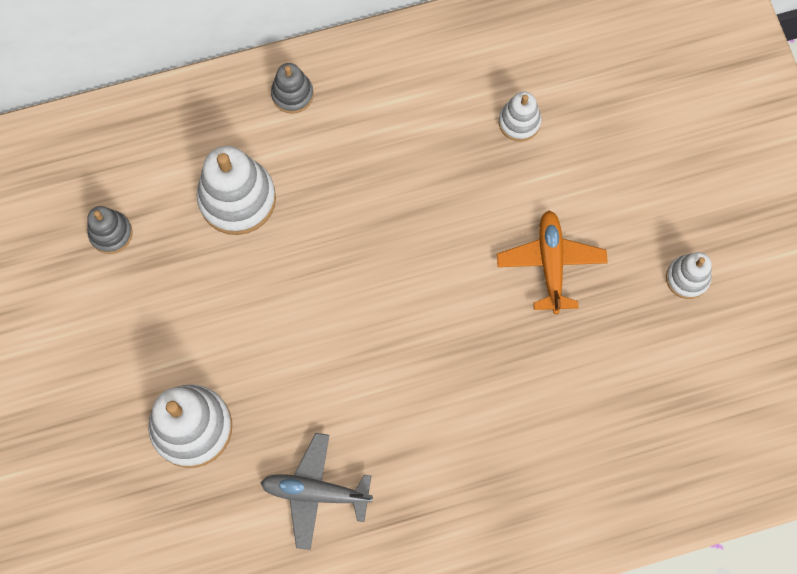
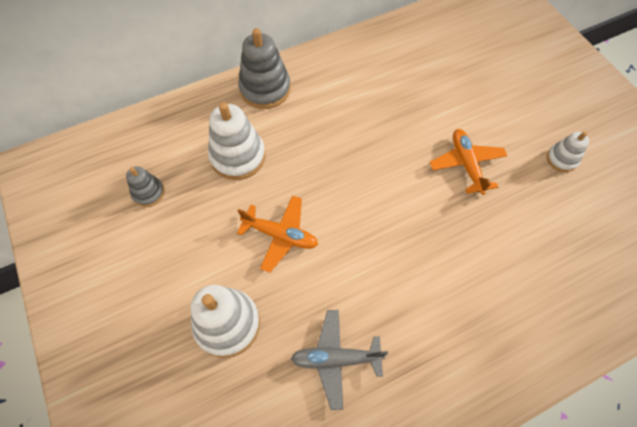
camera: 10 degrees left, 10 degrees down
(276, 324) = (280, 235): none -> orange plane
(292, 94) = (265, 89): grey stacking toy -> grey stacking toy, size x1.80
(519, 122) = (418, 84): white stacking toy -> none

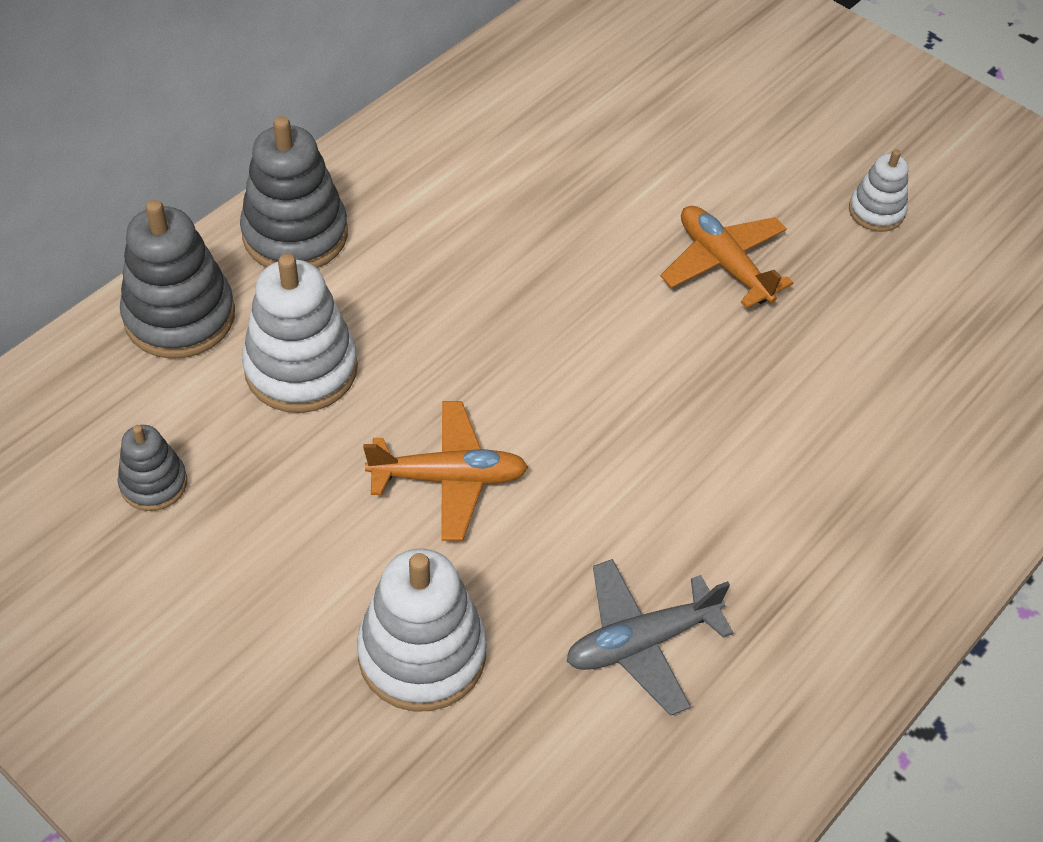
camera: 25 degrees left, 10 degrees down
(197, 114) = (180, 316): none -> grey stacking toy

